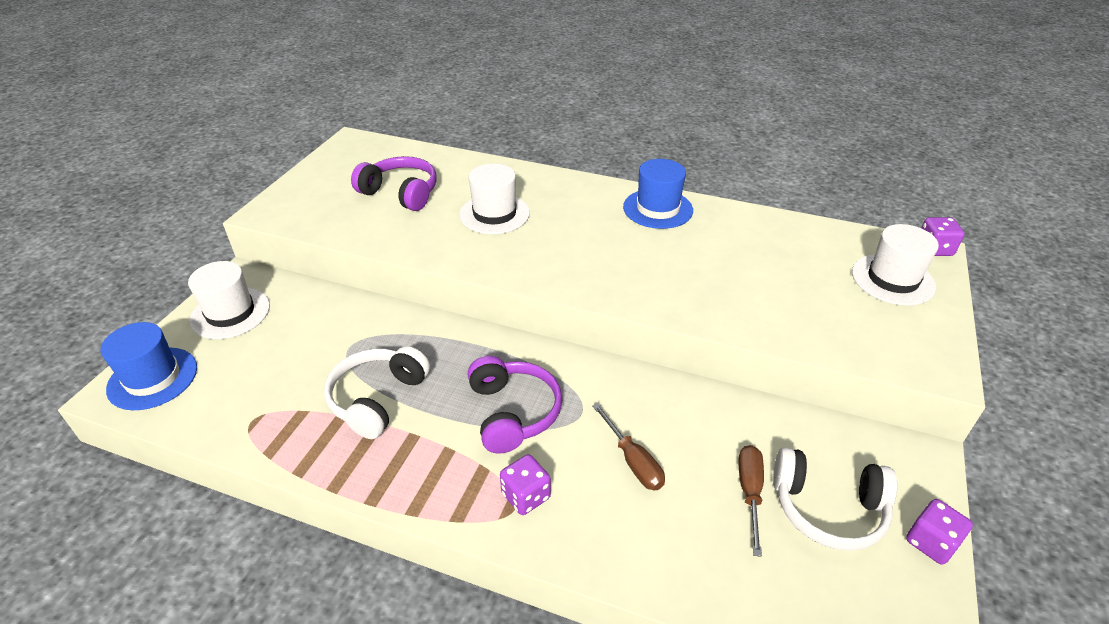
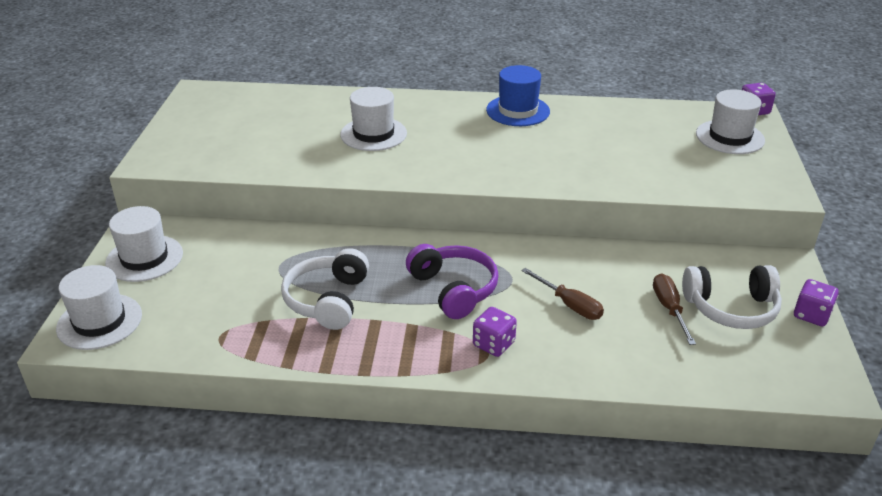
camera: 15 degrees left, 5 degrees down
(153, 378) = (99, 321): blue hat -> white hat
(401, 193) = (274, 129): purple headphones -> none

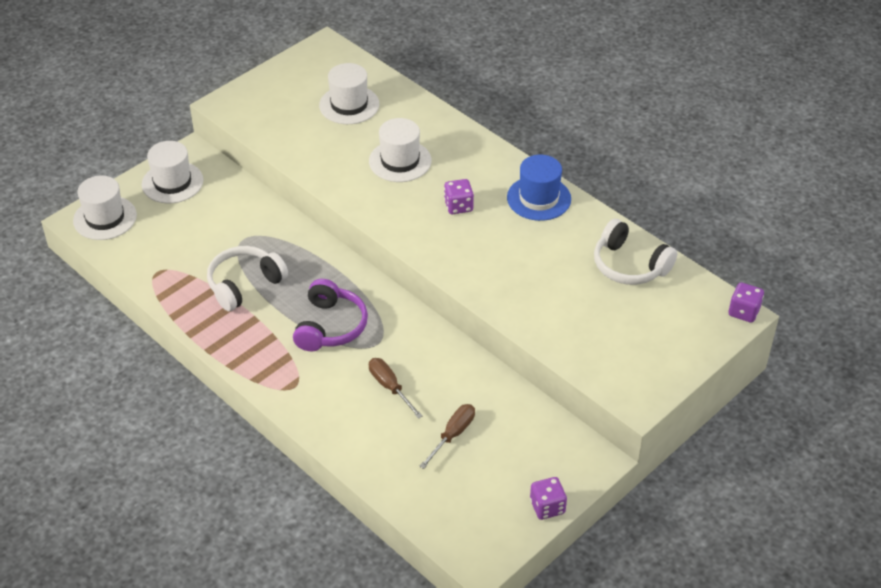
camera: 40 degrees right, 10 degrees up
(493, 344) = (305, 382): purple dice -> purple dice (458, 206)
(569, 305) = (390, 387): brown screwdriver -> brown screwdriver turned 150 degrees clockwise
(730, 137) = (677, 325): white hat -> white hat (349, 105)
(731, 308) = (497, 463): white headphones -> white headphones (629, 265)

